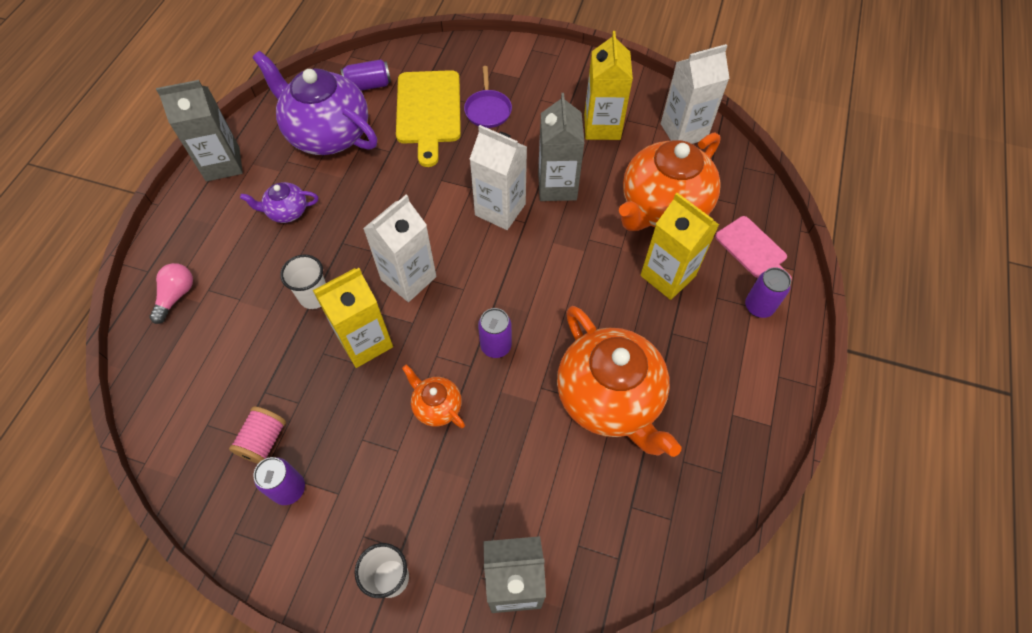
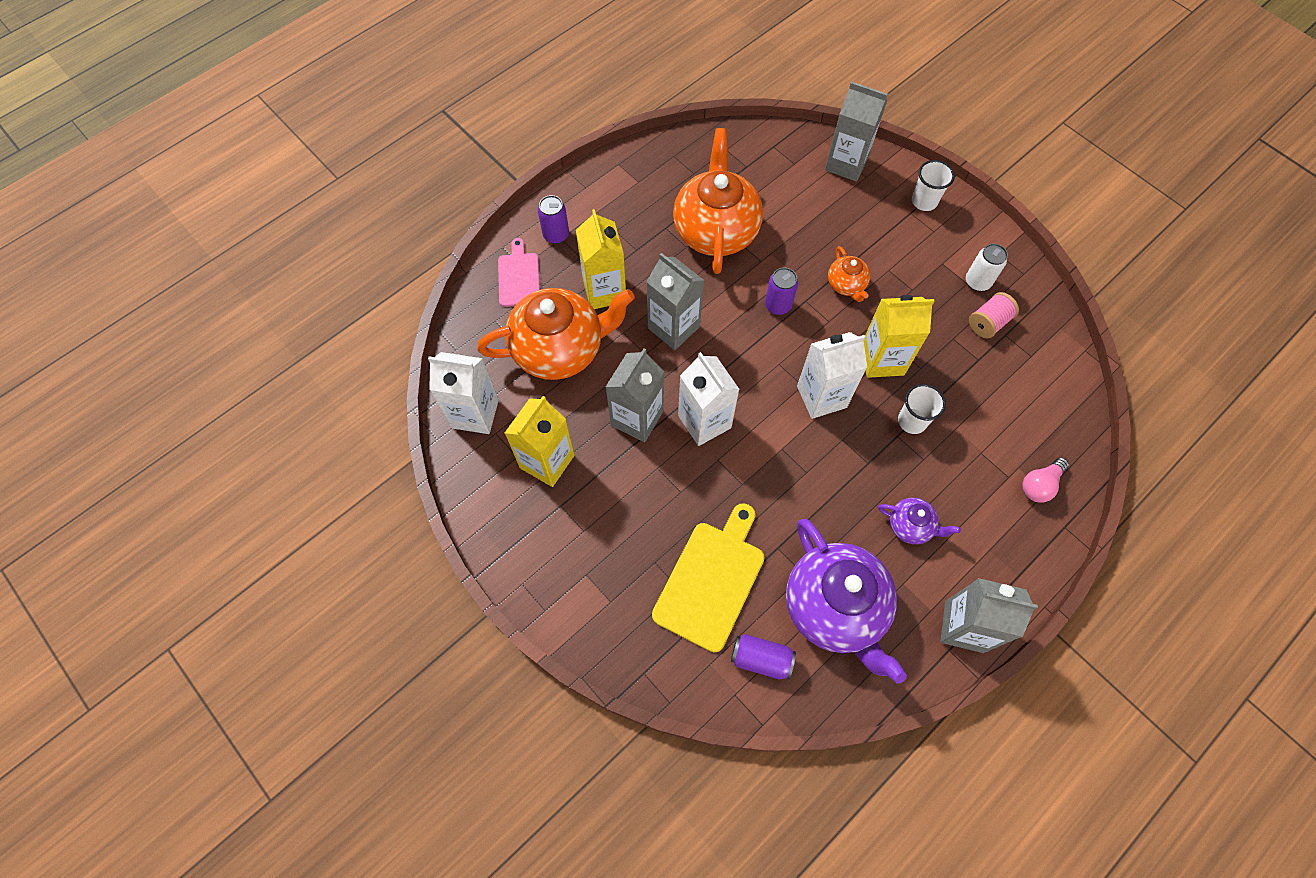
camera: 150 degrees left, 5 degrees up
(289, 489) = (977, 282): purple can -> white can
(488, 110) = (647, 547): purple pan -> none
(580, 274) = (673, 327): none -> grey carton

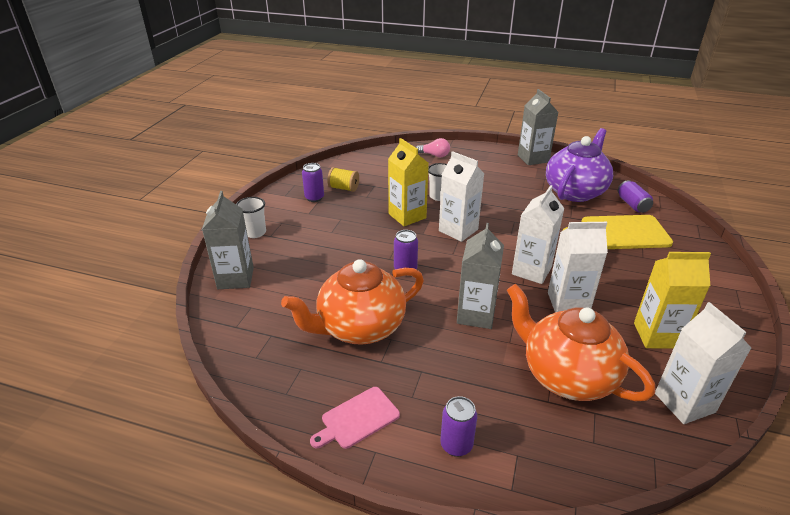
camera: 120 degrees left, 30 degrees down
(518, 277) = (531, 450): pink cutting board -> pink cutting board (357, 419)
(604, 291) = (483, 373): yellow carton -> none
(637, 418) = (568, 303): grey carton -> white carton
(846, 285) = (359, 245): orange teapot -> none
(911, 526) = (502, 182): purple teapot -> none
(977, 282) = (314, 198): white can -> purple can
(988, 323) = (344, 188): pink spool -> yellow spool

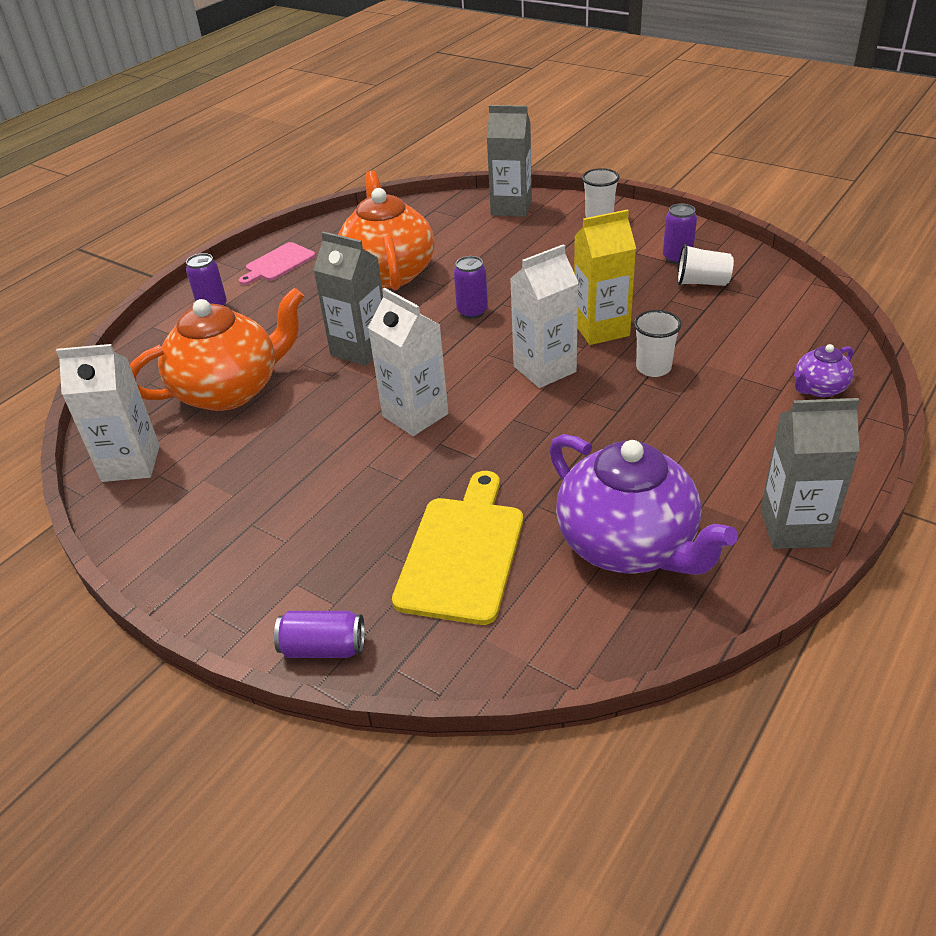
camera: 110 degrees right, 5 degrees up
(344, 188) = (701, 283): yellow spool -> white cup
(357, 419) = (278, 263): pink cutting board -> pink cutting board turned 120 degrees counterclockwise
(434, 155) = (819, 388): pink light bulb -> purple teapot
(568, 303) = (333, 428): white carton -> none
(632, 205) = (551, 617): purple can -> purple can (323, 648)
(657, 335) = (227, 487): yellow carton -> none

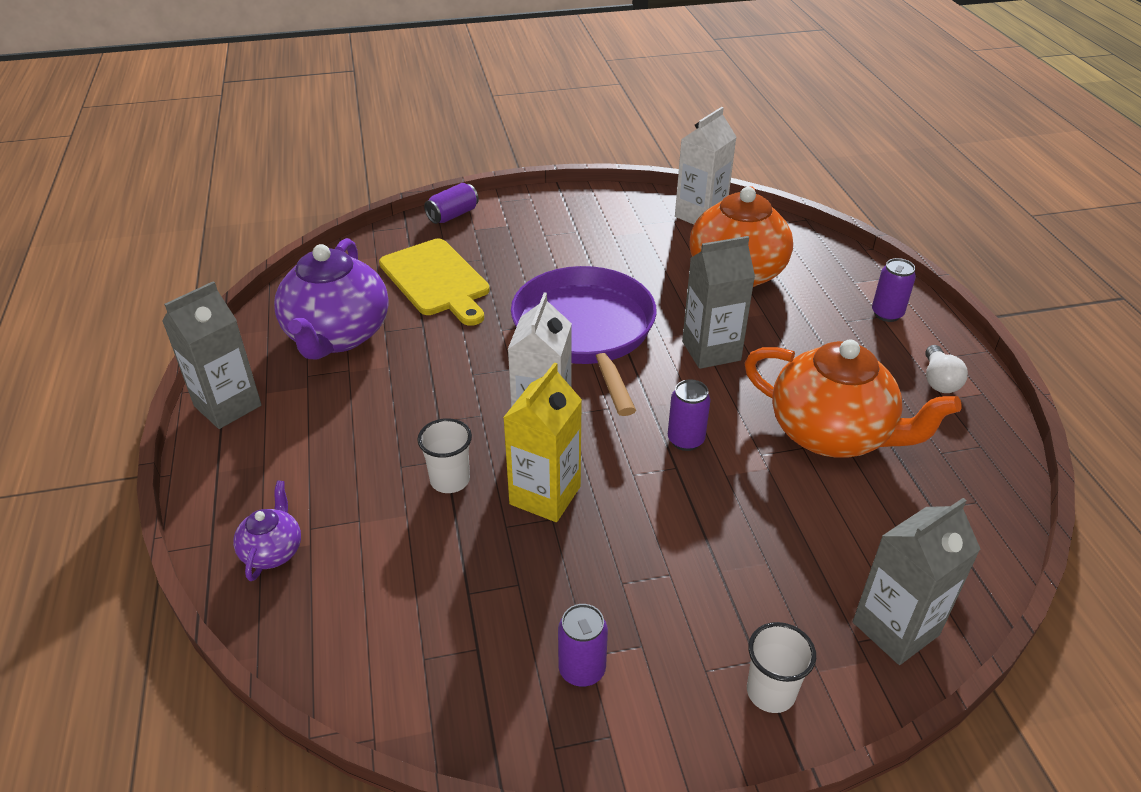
camera: 130 degrees right, 0 degrees up
(278, 263) = (939, 380): pink cutting board -> white light bulb
(415, 415) = (585, 331): white carton -> purple pan
(628, 545) = (337, 336): purple teapot -> purple teapot turned 90 degrees counterclockwise
(701, 283) = (510, 639): white cup -> none

